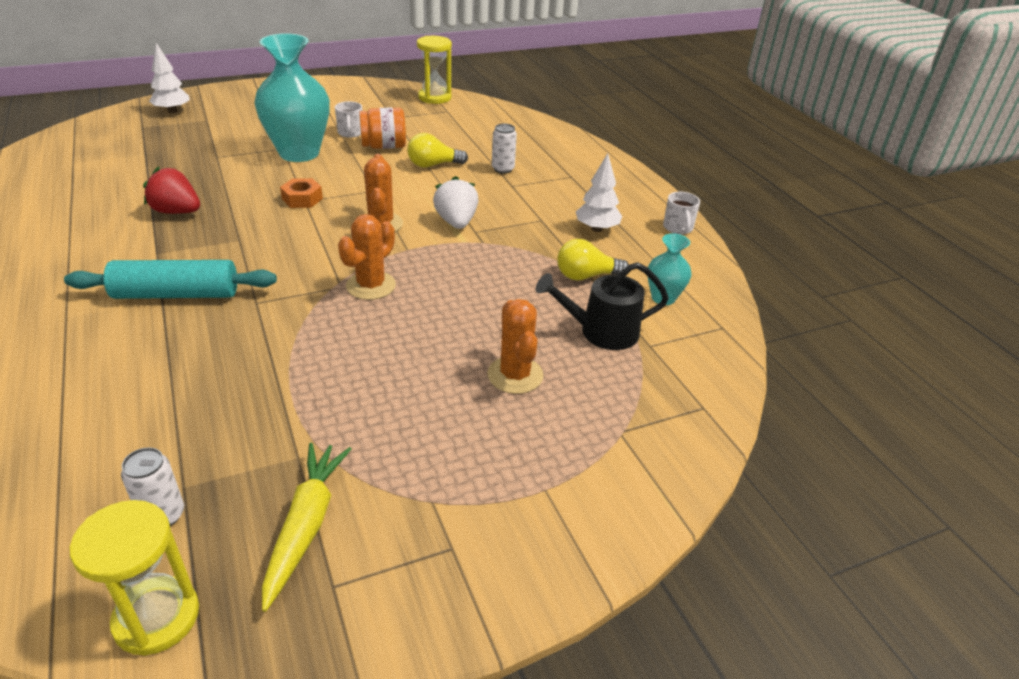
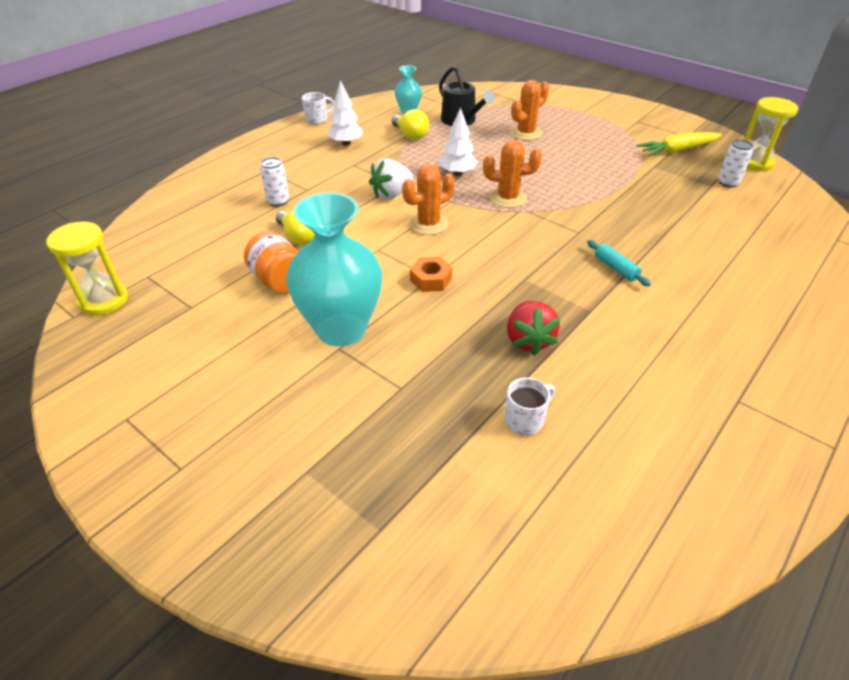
camera: 115 degrees left, 5 degrees up
(172, 111) = (302, 537): white tree -> white tree (457, 173)
(176, 294) = (616, 268): turquoise rolling pin -> turquoise rolling pin, size x0.50
(350, 133) = (260, 318): white mug -> white mug (525, 419)

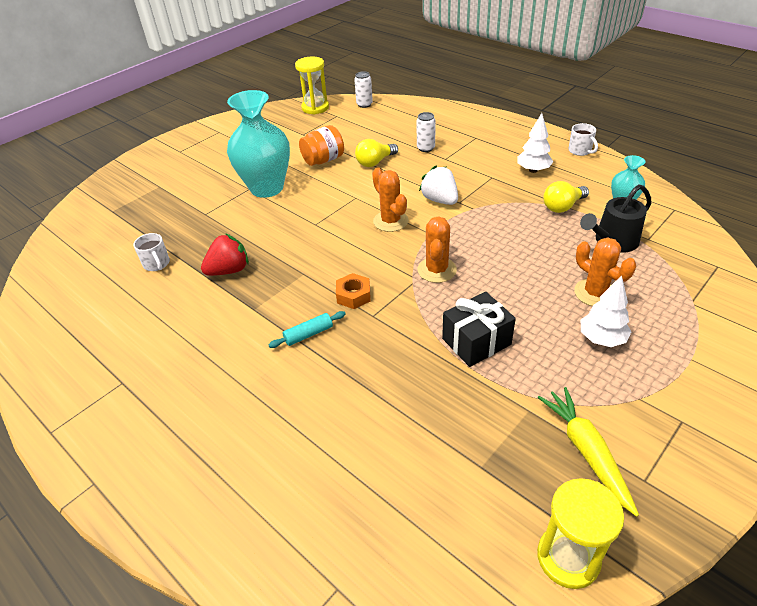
camera: 95 degrees right, 0 degrees up
(430, 279) = (312, 223): orange nut -> orange nut (353, 295)
(457, 173) = (484, 238): white tree -> white tree (601, 339)
(528, 340) = (229, 270): red strawberry -> red strawberry turned 150 degrees clockwise
(594, 182) = (476, 341): none -> black gift
(728, 183) = (492, 492): white can -> white can (364, 104)

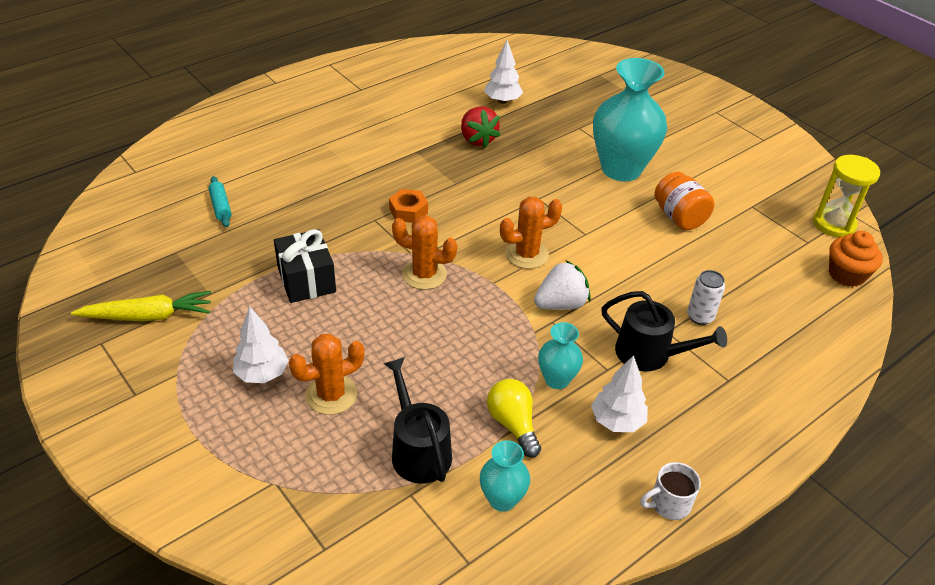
camera: 95 degrees right, 0 degrees up
(157, 264) = (502, 101): white mug -> white tree
(308, 334) = (368, 179): turquoise rolling pin -> turquoise rolling pin (221, 207)
(364, 104) = (846, 274): white can -> orange cupcake
(375, 162) = (667, 261): yellow light bulb -> none
(469, 163) = (649, 354): none -> black watering can
(513, 194) = (557, 380): none -> turquoise vase
(568, 558) = (77, 277): yellow hourglass -> none

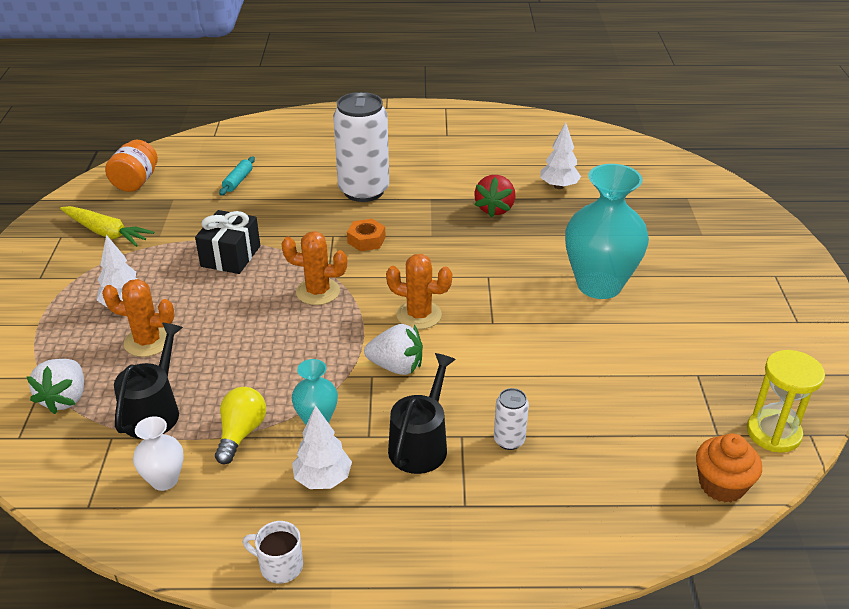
camera: 40 degrees right, 5 degrees down
(322, 488) = (65, 398): none -> white strawberry
(351, 168) = (363, 191): none -> white can
(424, 274) = (318, 292): orange cactus -> orange cactus turned 45 degrees counterclockwise
(502, 499) = (164, 480): turquoise vase -> white vase
(649, 354) = (420, 444): black watering can -> black watering can turned 135 degrees counterclockwise
(679, 217) = (603, 349): orange jar -> orange jar (136, 182)

